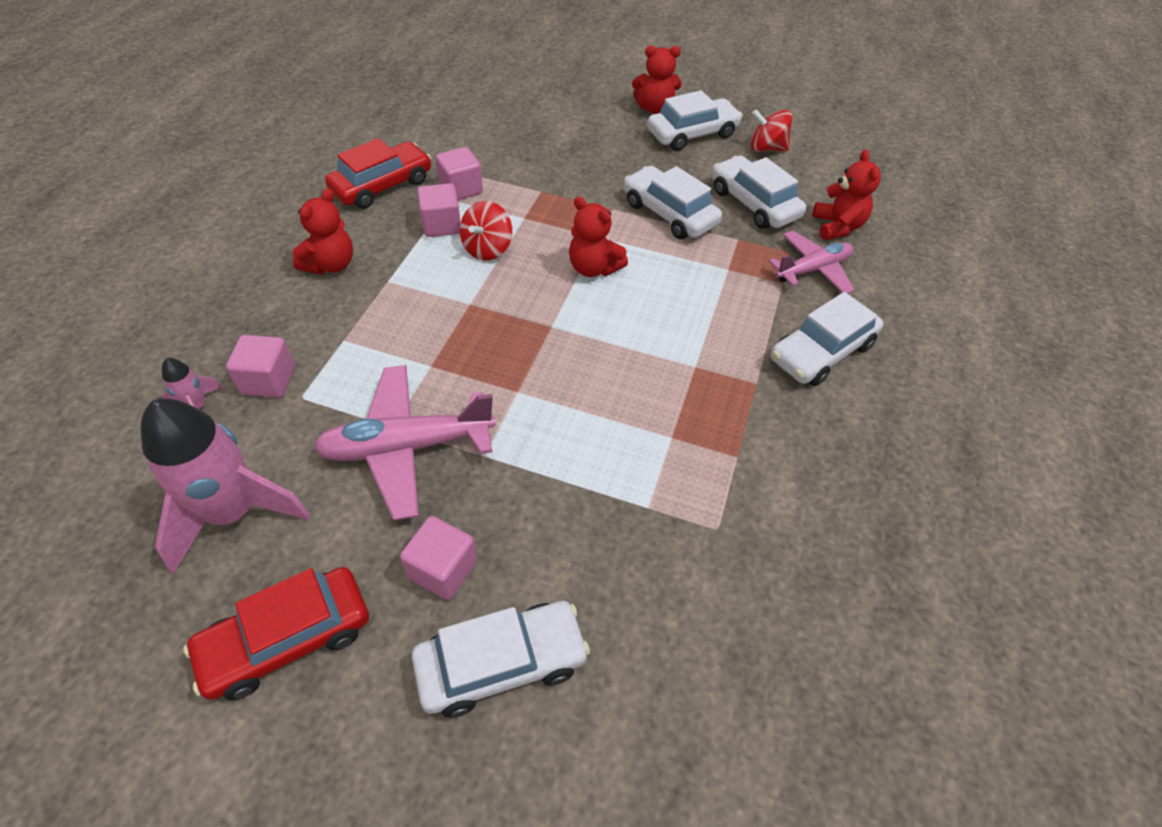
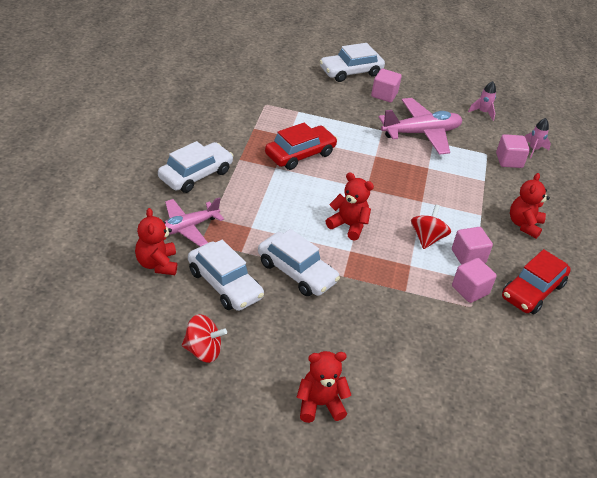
camera: 170 degrees right, 10 degrees down
(233, 513) = (482, 112): pink rocket -> pink rocket, size x0.45
(287, 639) = (433, 79): red car -> red car (300, 154)
(692, 134) = (278, 367): white car -> none

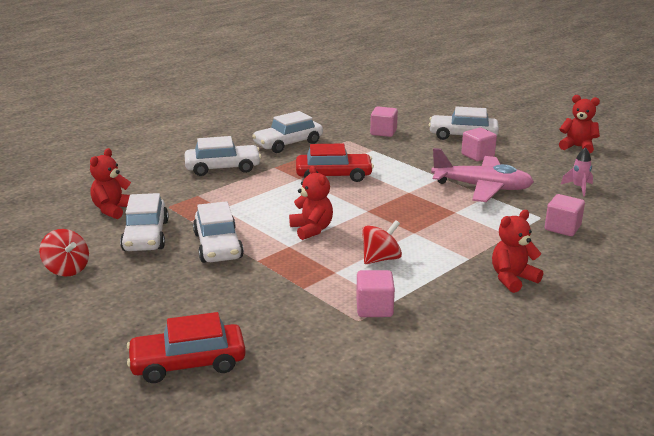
camera: 40 degrees right, 15 degrees down
(187, 227) = (169, 195): pink plane -> none
(219, 123) = (288, 143): none -> white car
(319, 404) = (105, 336): red teddy bear -> red teddy bear (577, 147)
(468, 256) = (408, 283): pink cube -> pink cube (383, 132)
(532, 291) = (449, 331): red car -> red car (188, 363)
(533, 149) = (607, 227): pink rocket -> none

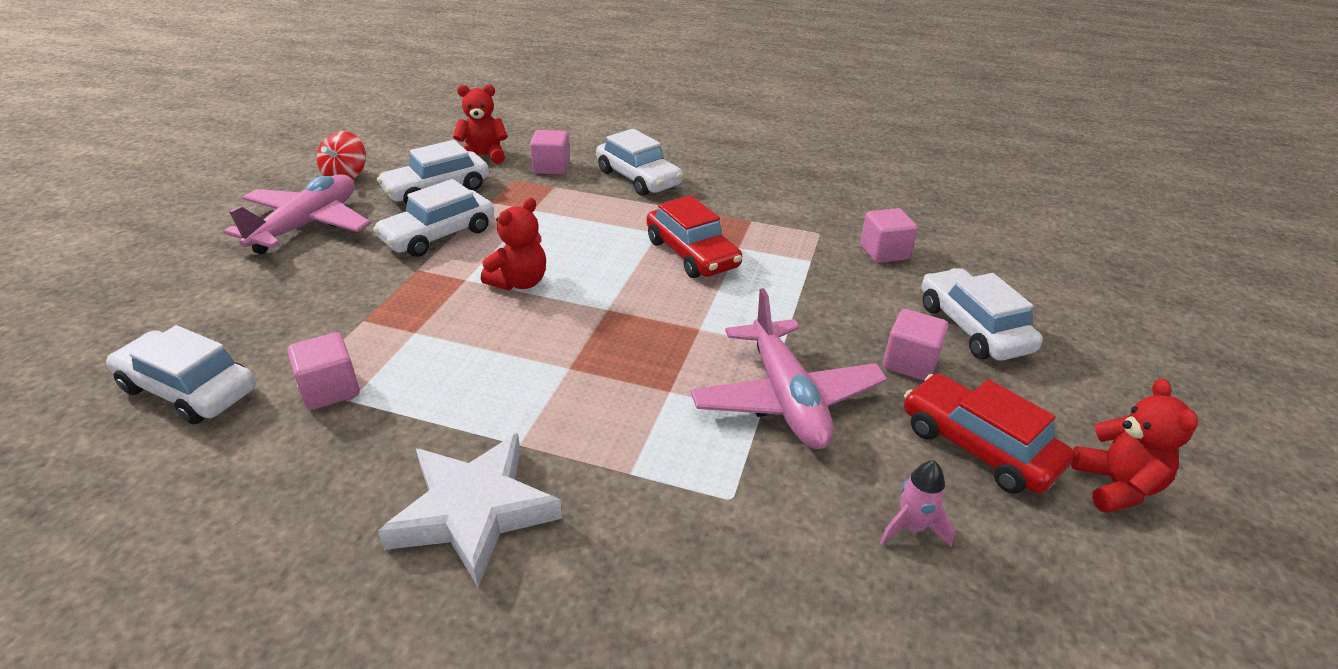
camera: 60 degrees right, 10 degrees up
(136, 295) = (307, 225): none -> pink plane
(188, 363) = (177, 295): red car -> red car (978, 446)
(288, 143) = (754, 195): white car -> white car (189, 389)
(381, 259) = (470, 359): red spinning top -> none
(512, 279) = (474, 511): red teddy bear -> white star
(562, 228) = (708, 538): pink cube -> pink cube (551, 167)

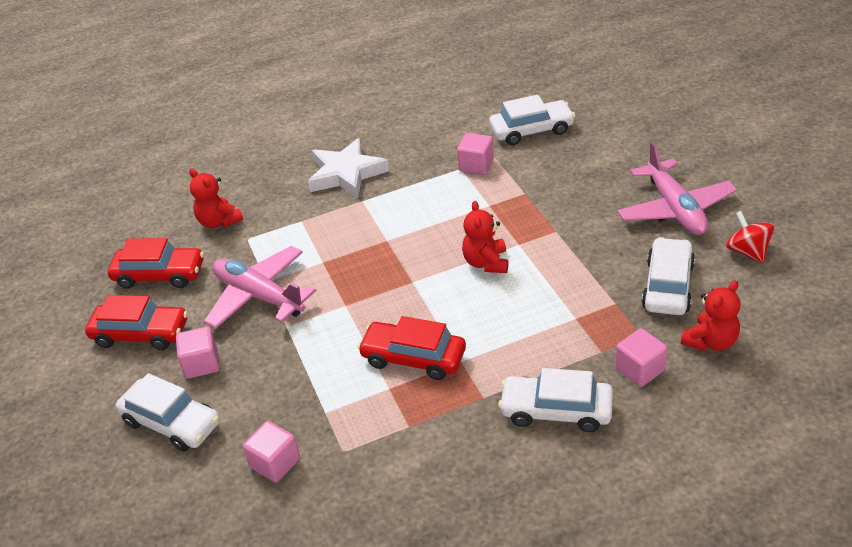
camera: 145 degrees right, 5 degrees up
(438, 235) = (591, 257): white car -> none
(911, 528) = (160, 275): pink rocket -> red car
(1116, 486) = (61, 355): red teddy bear -> red teddy bear (219, 221)

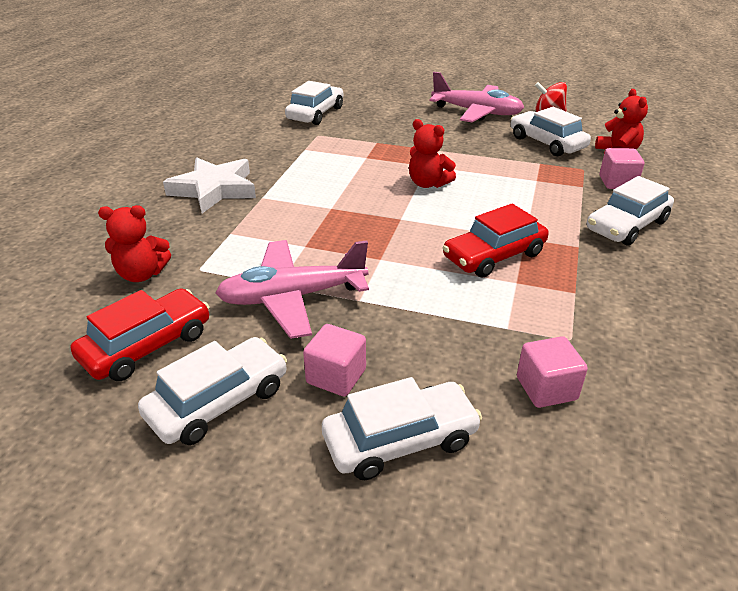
camera: 55 degrees left, 5 degrees down
(141, 333) = (218, 402): red car -> white car
(476, 165) = (313, 143): pink cube -> none

